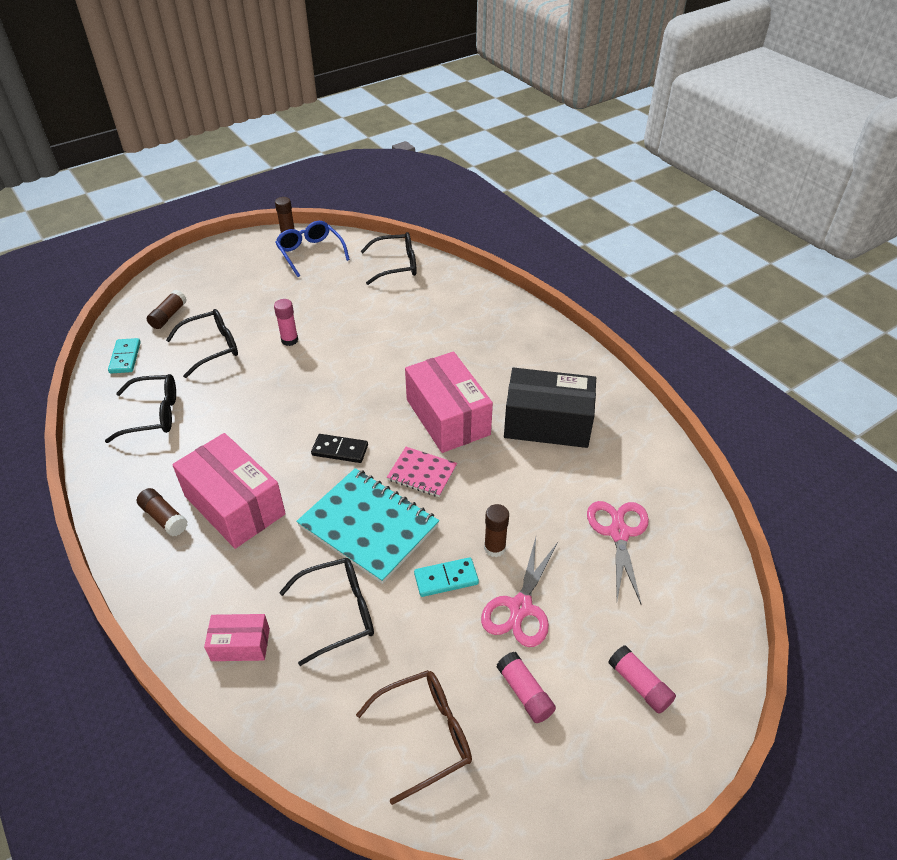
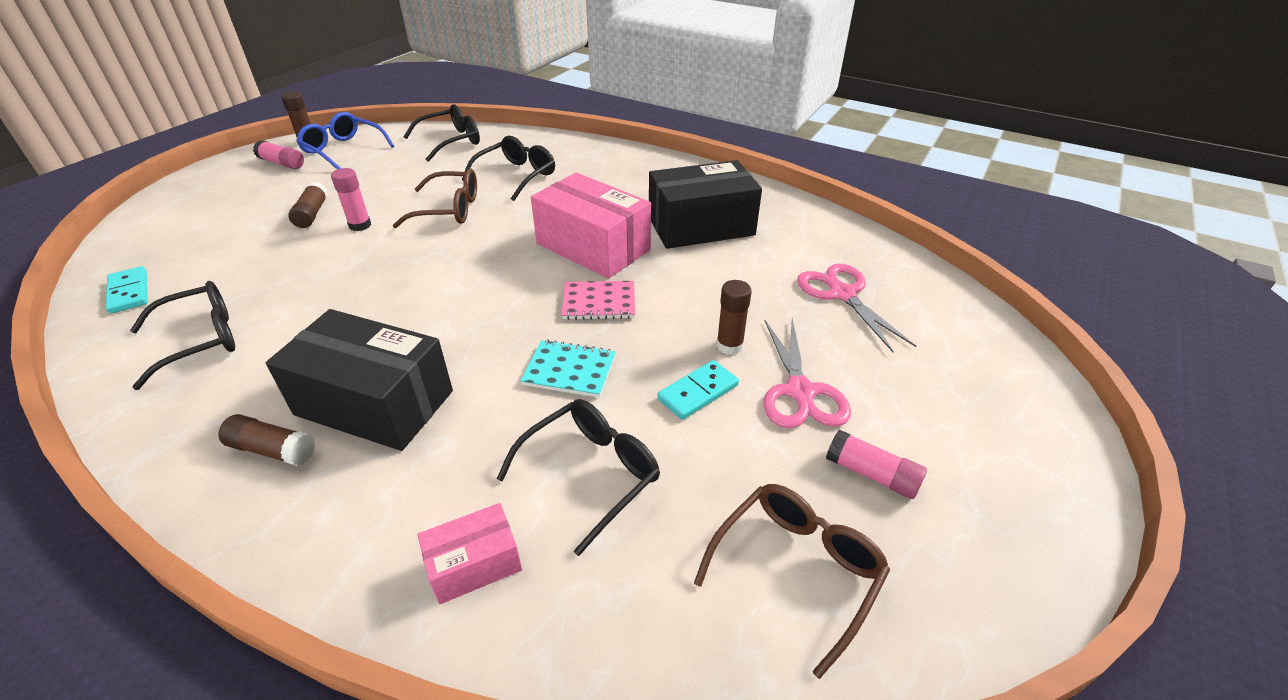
camera: 25 degrees left, 5 degrees down
(168, 316) = (178, 238): brown glue stick -> brown glue stick (312, 214)
(211, 348) = (256, 255): black glasses -> black glasses (516, 176)
(234, 505) = (374, 403): pink box -> black box
(340, 450) = (486, 308): black domino -> none
(359, 343) = (448, 209): none -> brown glasses
(368, 526) = (569, 370): turquoise notebook -> turquoise notebook, size x0.54
(639, 684) = (976, 419): pink glue stick -> pink glue stick (282, 163)

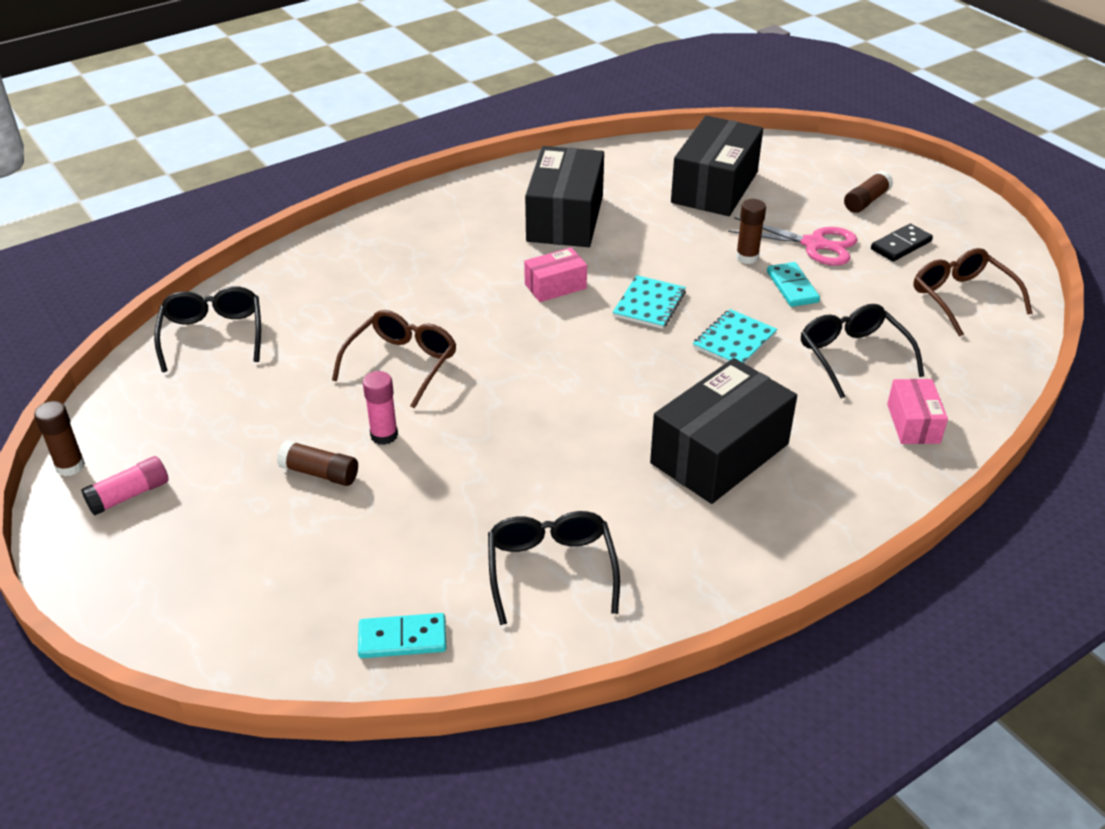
camera: 65 degrees left, 0 degrees up
(272, 450) = (752, 518): brown glue stick -> brown glue stick (866, 201)
(344, 150) = (143, 432): blue glasses -> none
(516, 176) = (362, 303): black glasses -> none
(593, 247) = (555, 286): pink box -> pink box, size x0.51
(599, 302) = (649, 304): pink notebook -> turquoise notebook
(842, 294) = (714, 187): pink scissors -> black box
(871, 474) = (901, 245): pink glue stick -> black domino

